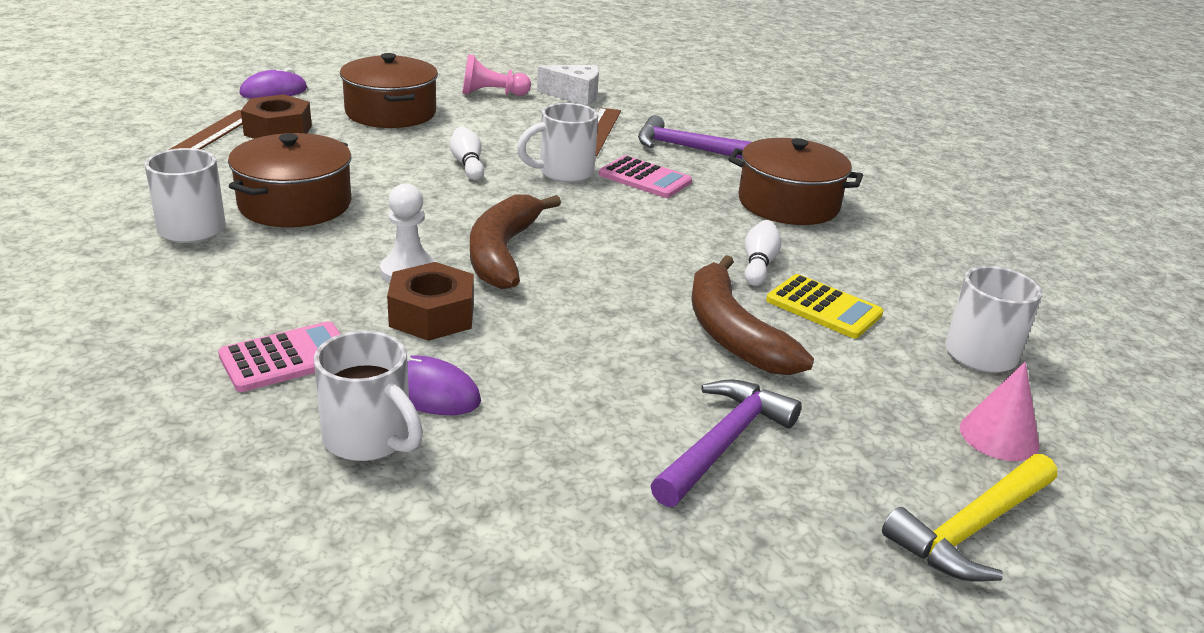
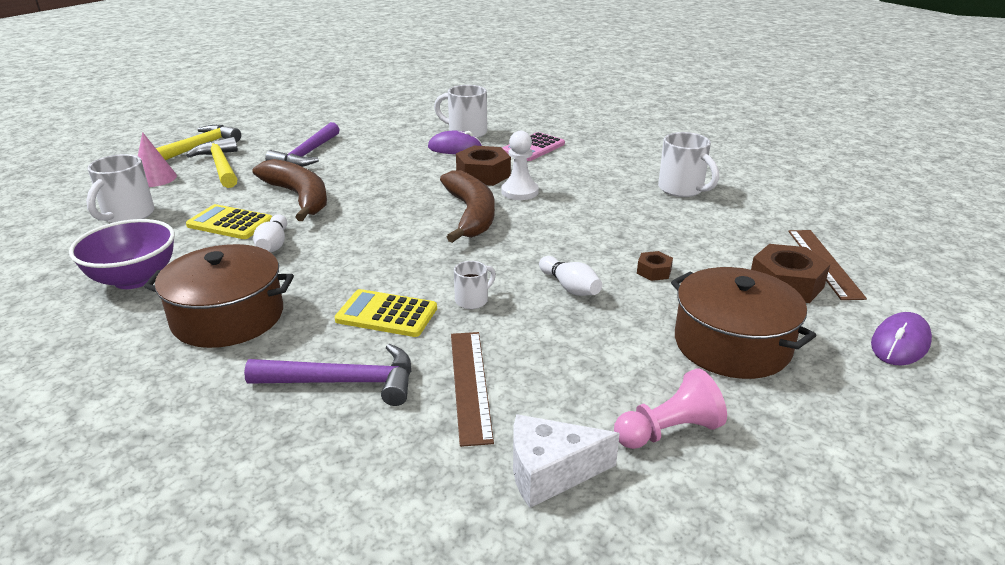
camera: 165 degrees right, 0 degrees up
(295, 204) = (650, 218): brown pot -> none
(375, 160) = (654, 271): none -> brown nut
(563, 173) = (473, 300): white mug -> white mug, size x0.56
(645, 178) = (386, 314): pink calculator -> yellow calculator
(889, 445) = (221, 166): none -> yellow hammer
(903, 256) = (134, 279): none -> purple bowl

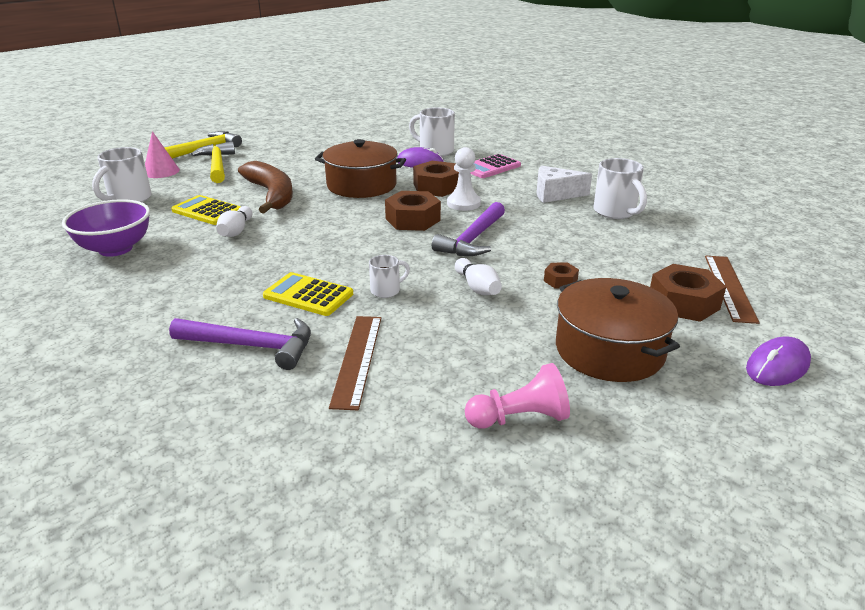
camera: 10 degrees right, 0 degrees up
(228, 317) = (178, 285): brown pot -> brown pot (361, 185)
(307, 154) = (291, 160): purple hammer -> purple hammer (472, 239)
(471, 215) = (412, 219): brown banana -> brown nut
(550, 472) = (399, 440): white cheese -> white cheese (555, 194)

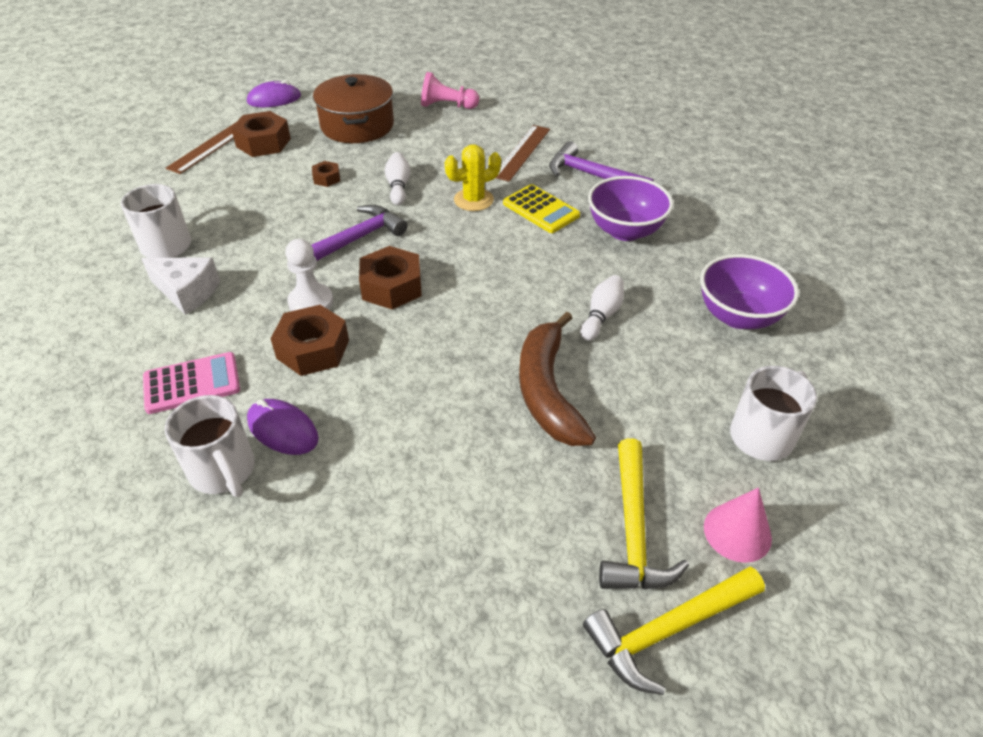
camera: 160 degrees left, 15 degrees up
(207, 211) = (639, 370): yellow calculator -> none
(211, 292) = (625, 231): none -> purple bowl
(361, 185) = (411, 382): brown pot -> none
(386, 290) = (473, 200): white mug -> yellow cactus

